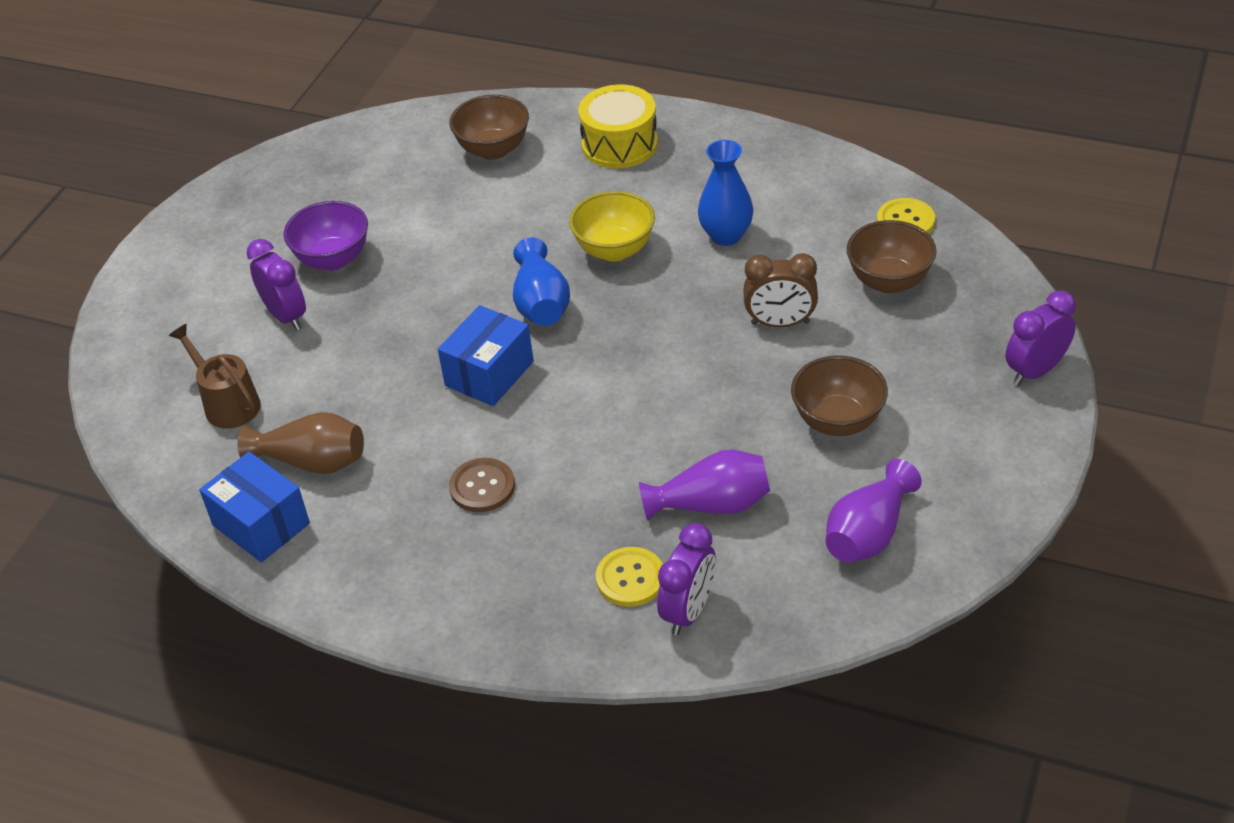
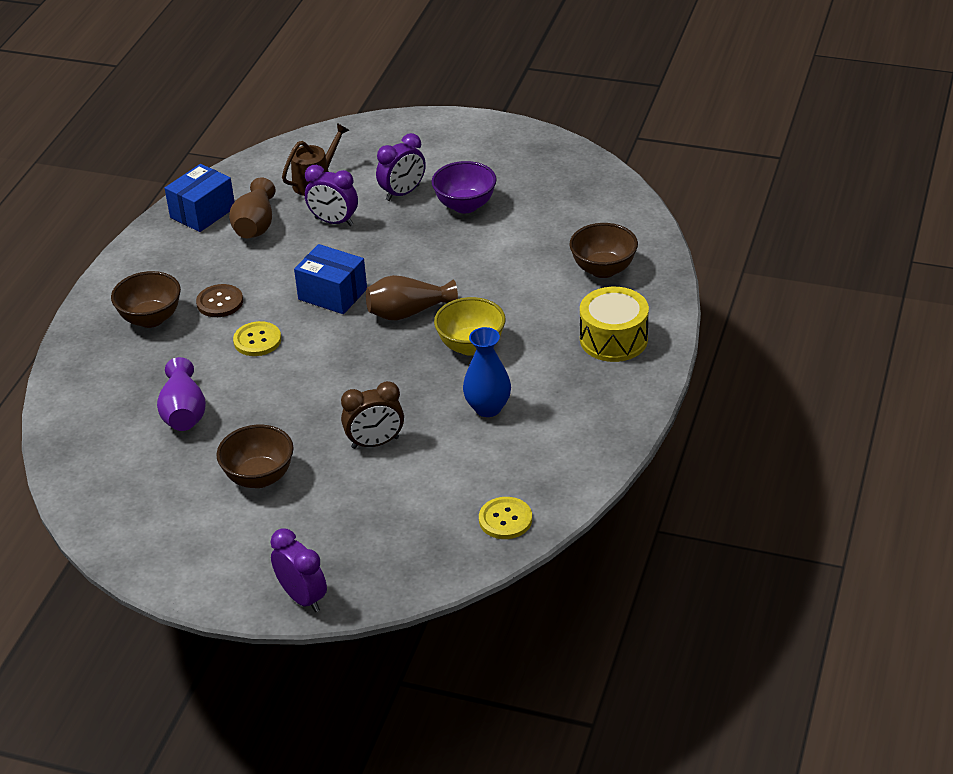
camera: 85 degrees right, 5 degrees down
(541, 303) = (408, 312): blue vase -> brown vase
(630, 578) = (123, 377): yellow button -> yellow button (257, 340)
(688, 611) = (89, 406): purple clock -> purple clock (334, 222)
(780, 323) = (375, 443): brown clock -> brown clock turned 105 degrees counterclockwise
(868, 533) = (141, 494): purple vase -> none
(889, 281) = (424, 508): brown bowl -> brown bowl (151, 319)

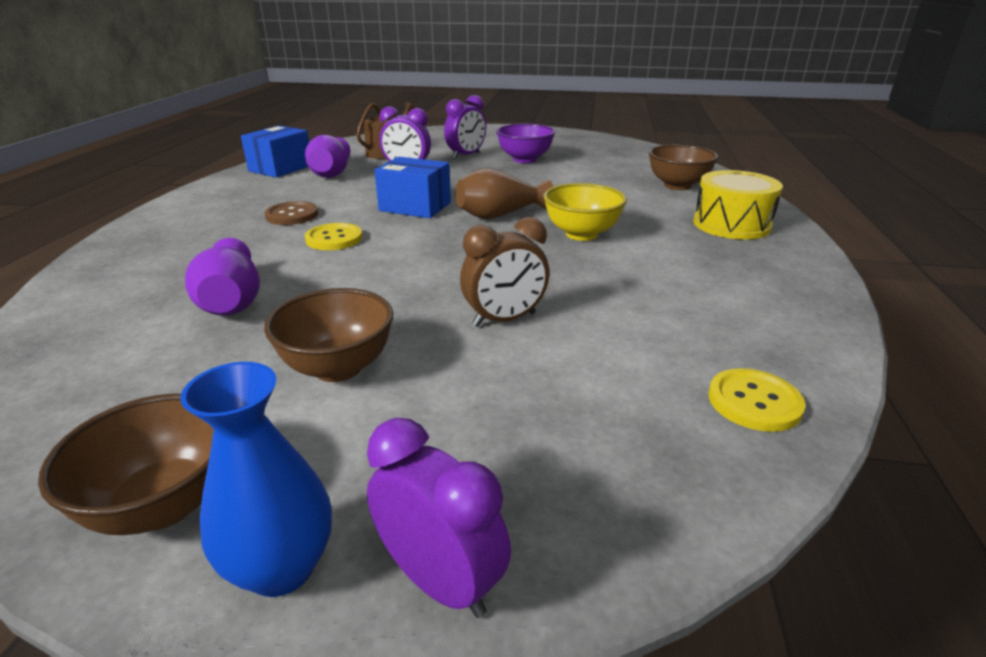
camera: 10 degrees left, 10 degrees down
(151, 319) = (210, 228): brown bowl -> brown bowl (164, 505)
(255, 225) = (332, 173): brown vase -> purple vase
(488, 408) = (635, 280): blue vase -> blue vase (281, 568)

